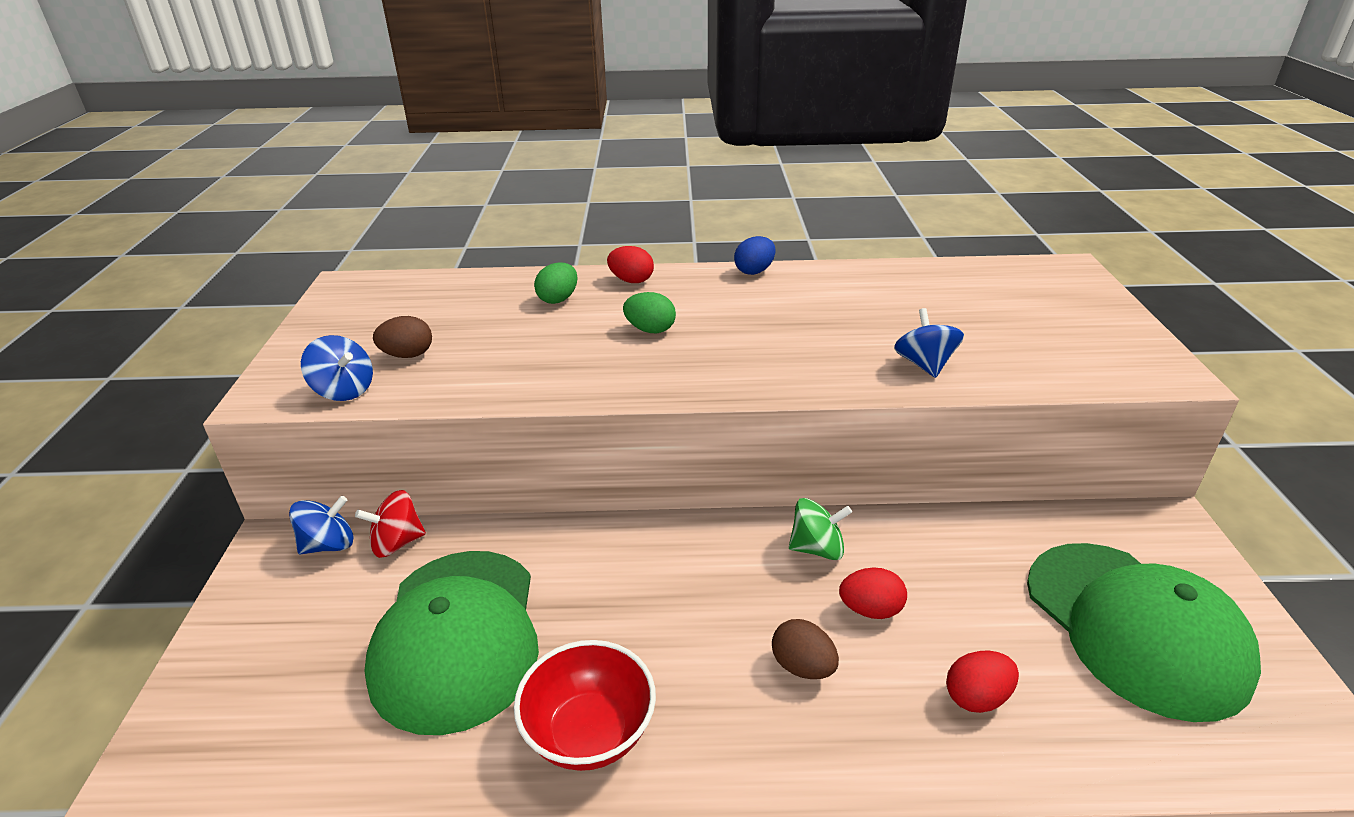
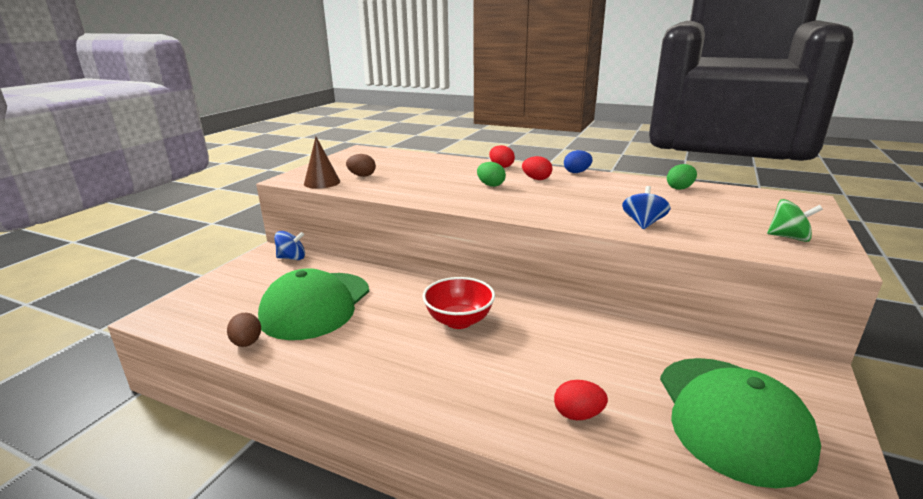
camera: 25 degrees right, 10 degrees down
(344, 390) = (322, 182): blue spinning top -> brown cone
(397, 543) = (321, 264): red spinning top -> none
(558, 299) = (455, 168): green egg -> green egg (680, 188)
(590, 733) = (343, 359): red bowl -> red bowl (459, 320)
(802, 666) = (480, 367): brown egg -> brown egg (247, 343)
(817, 548) = (536, 320): green spinning top -> green spinning top (789, 237)
(870, 610) = (544, 355): red egg -> red egg (536, 179)

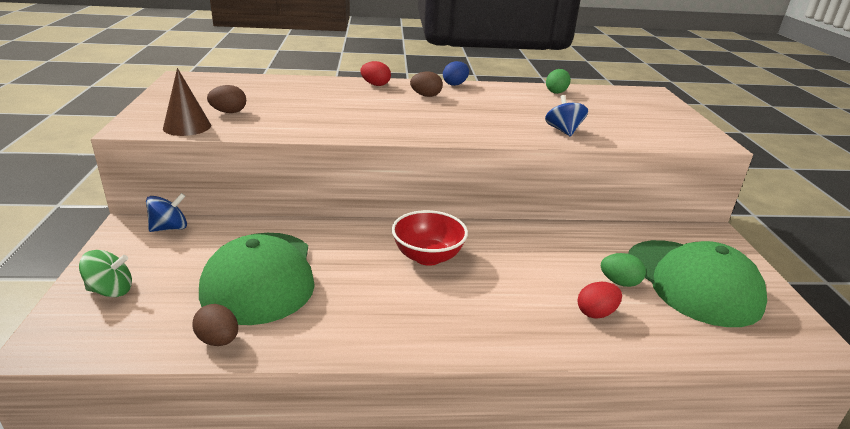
camera: 30 degrees left, 5 degrees up
(490, 185) = (389, 108): green egg -> green egg (619, 282)
(536, 179) = (426, 96): red egg -> brown egg
(789, 237) = (672, 128): green spinning top -> green spinning top (111, 290)

